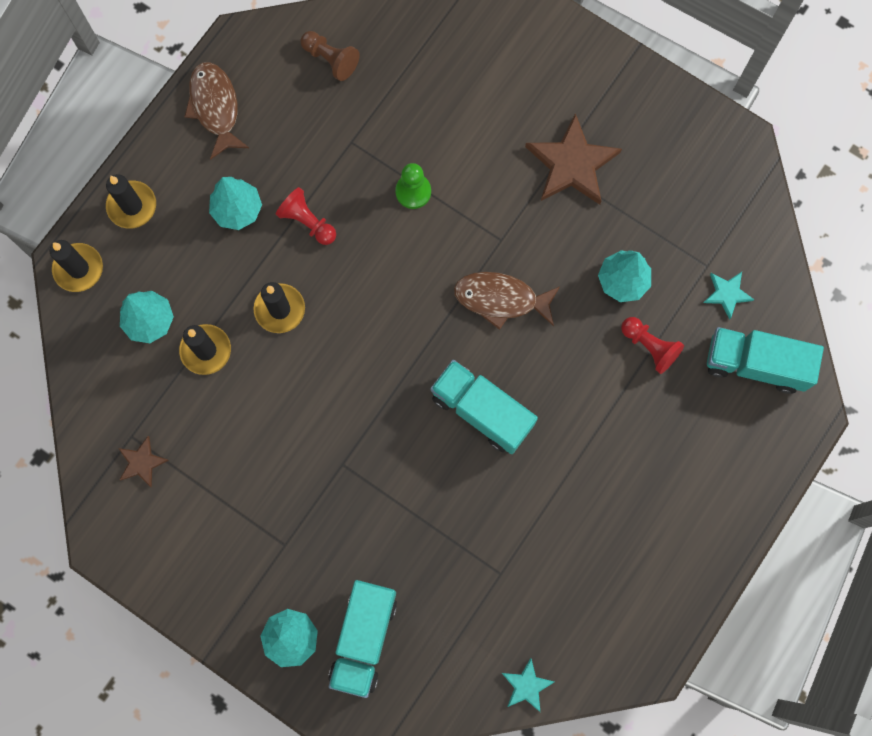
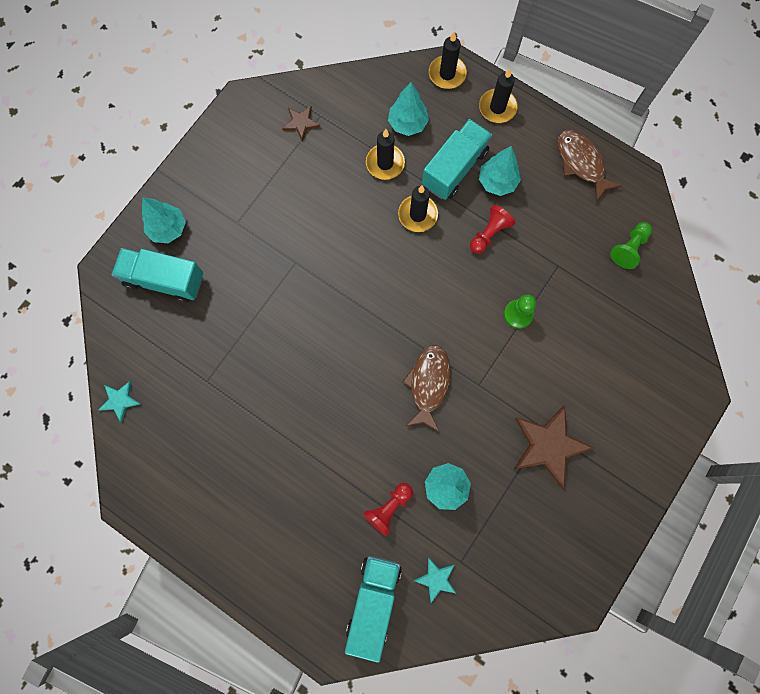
camera: 90 degrees right, 0 degrees up
(215, 107) = (581, 163): brown fish -> brown fish turned 105 degrees counterclockwise
(330, 59) = (629, 248): brown pawn -> green pawn
(482, 411) = (335, 368): turquoise truck -> turquoise truck (454, 168)

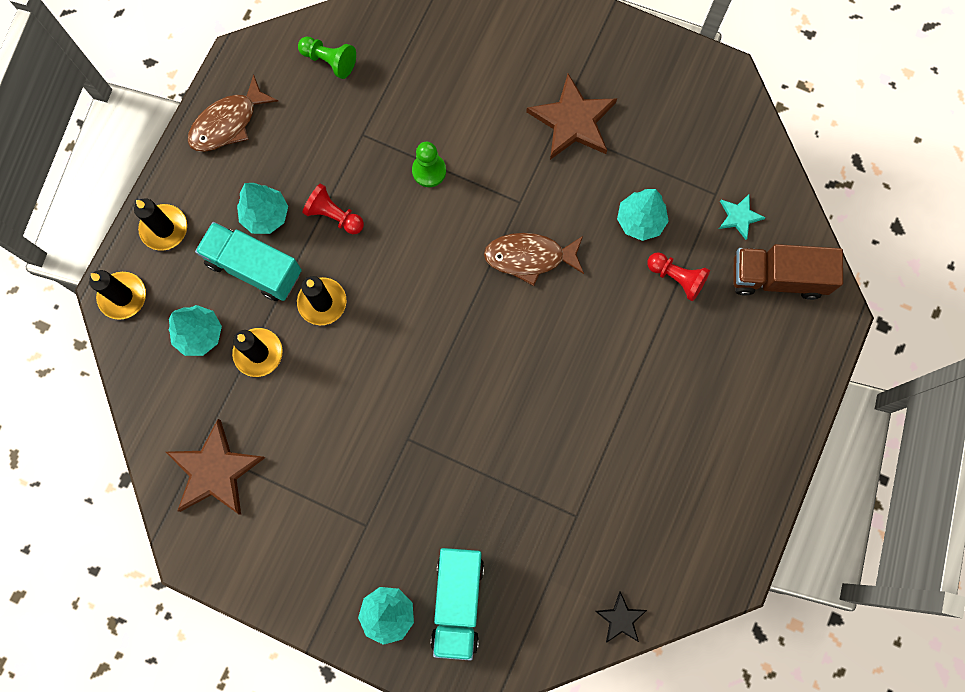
camera: 100 degrees left, 0 degrees up
(120, 400) = (621, 619): turquoise star -> black star
(301, 123) = (215, 471): brown star -> brown star, size x1.95
(373, 601) = (777, 277): turquoise truck -> brown truck

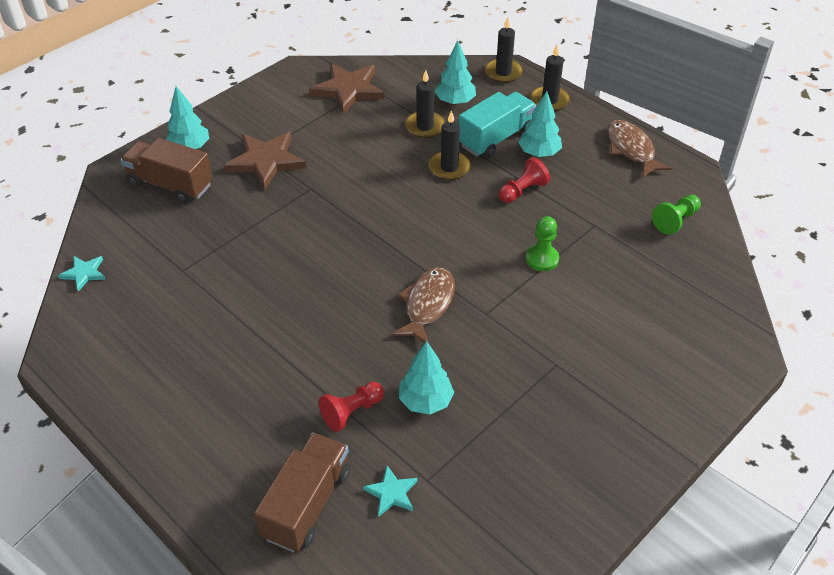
camera: 110 degrees right, 30 degrees down
(458, 601) = (170, 185): turquoise truck -> brown truck
(573, 121) = (557, 380): brown star -> brown star (266, 161)
(621, 619) = (84, 273): black star -> turquoise star

